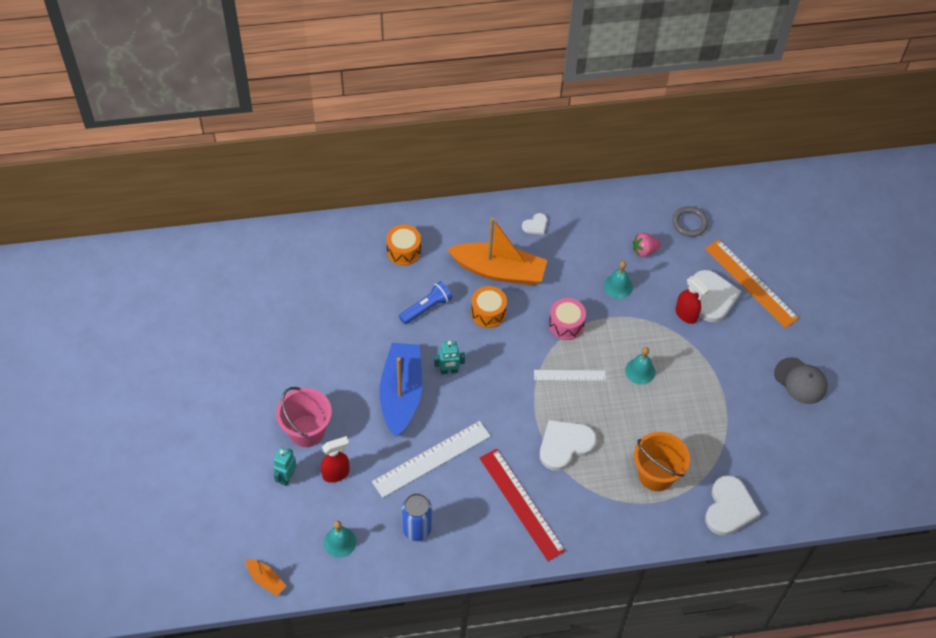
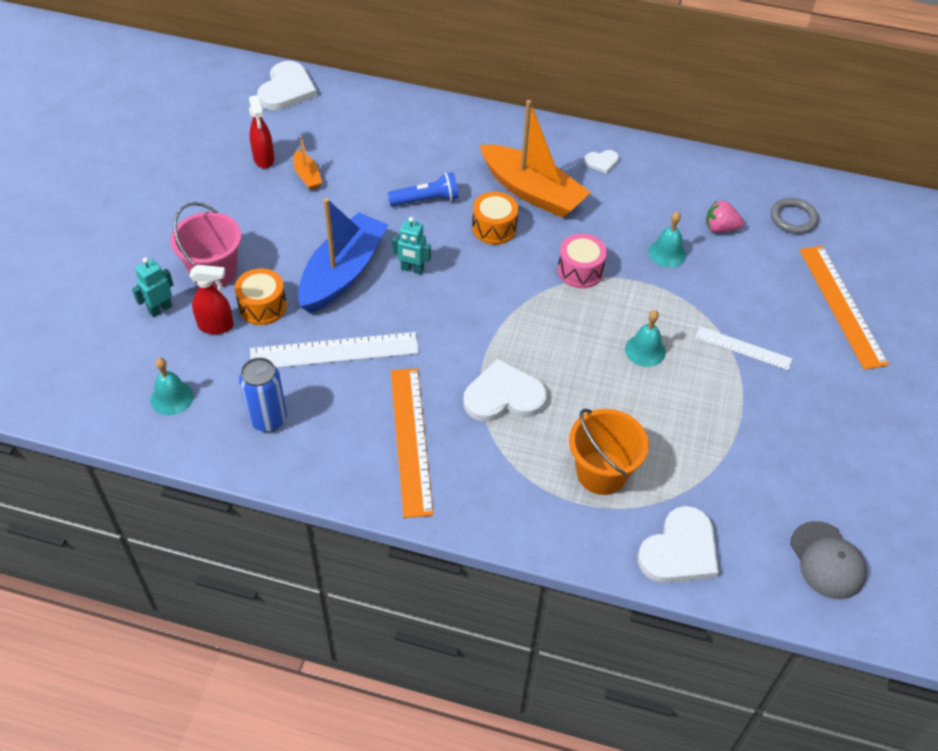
camera: 25 degrees right, 5 degrees down
(266, 580) = (63, 404): orange boat -> orange boat (307, 176)
(404, 251) = (435, 139): orange drum -> orange drum (262, 306)
(521, 504) = (410, 440): red ruler -> orange ruler
(569, 375) = (553, 324): white ruler -> white ruler (743, 348)
(686, 315) = (737, 311): red spray bottle -> red spray bottle (264, 159)
(712, 297) = (782, 304): white heart -> white heart (287, 89)
(800, 381) = (856, 437): grey cap -> grey cap (827, 560)

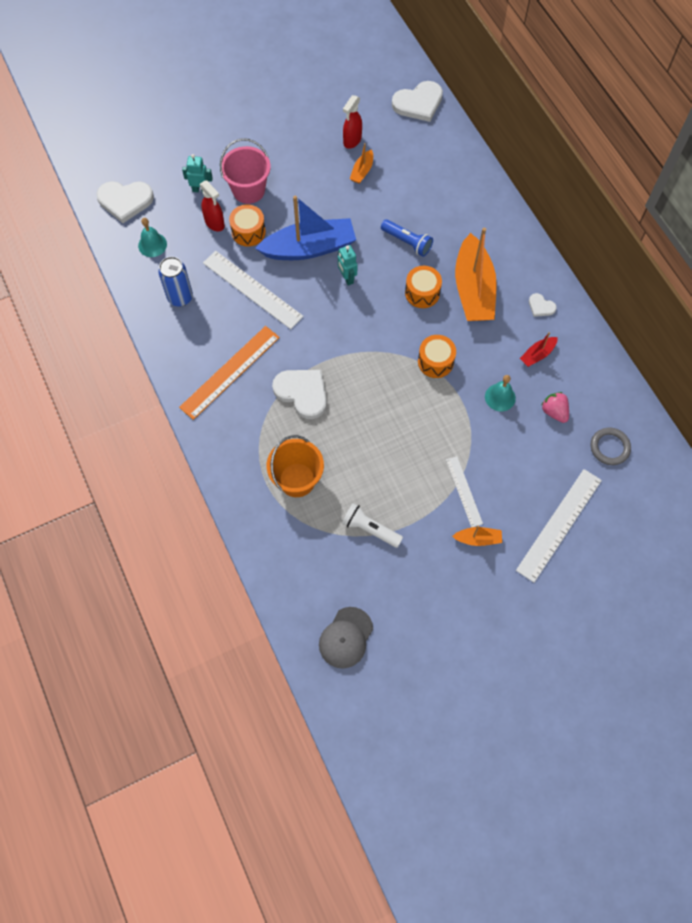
camera: 50 degrees right, 15 degrees up
(580, 271) = (435, 362): pink drum -> orange drum
(645, 350) = (408, 440): turquoise bell -> none
(649, 198) = (537, 354): none -> red boat
(680, 550) = (281, 555): white heart -> white heart (125, 201)
(718, 450) = (370, 529): none -> white flashlight
(805, 374) = (478, 539): none -> orange boat
(841, 305) = (559, 524): orange ruler -> white ruler

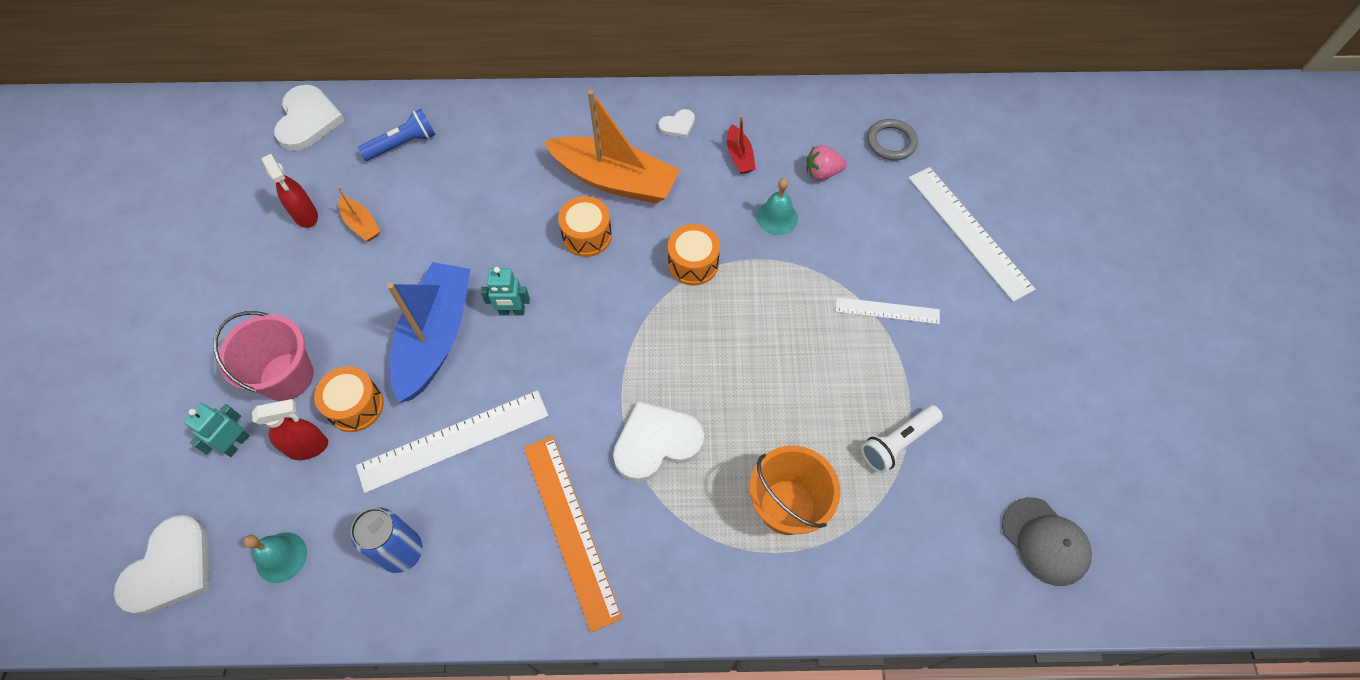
camera: 65 degrees left, 5 degrees down
(407, 242) = (503, 220): blue flashlight -> blue flashlight (402, 144)
(478, 539) = (957, 323): orange boat -> none

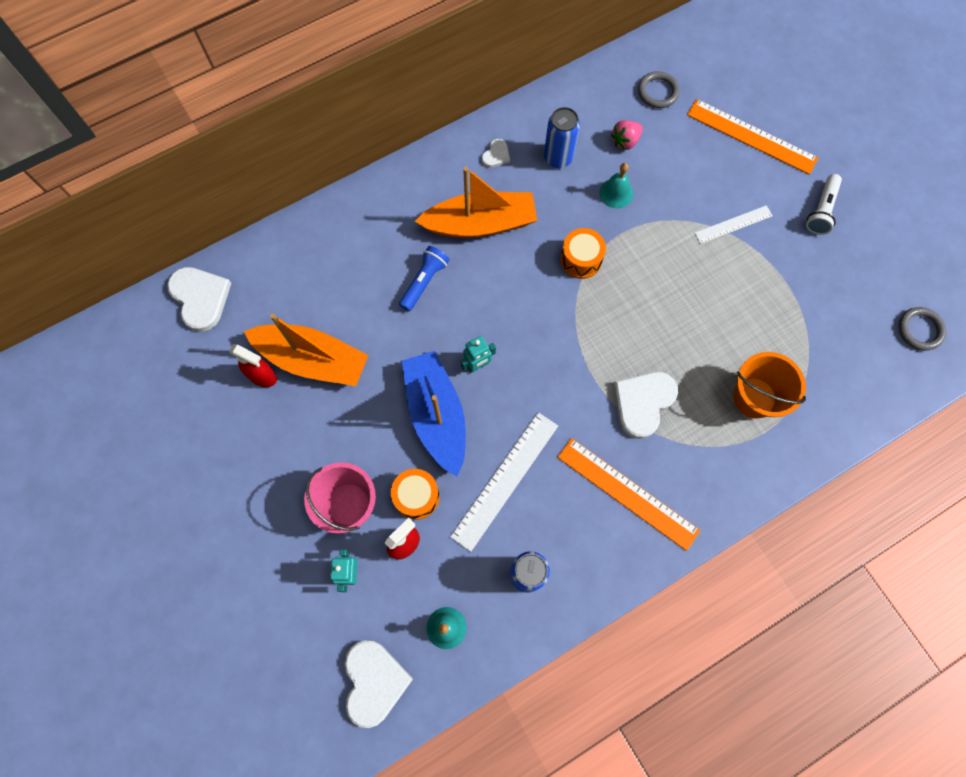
camera: 30 degrees left, 10 degrees up
(361, 224) = (313, 360): orange boat -> orange boat, size x2.26
(402, 144) = (294, 279): blue flashlight -> blue flashlight (424, 282)
(587, 235) = (490, 278): orange drum -> none
(739, 156) = (558, 158): red boat -> blue can
(898, 442) = (796, 314): white flashlight -> white flashlight (821, 210)
(968, 232) = (751, 137): white ruler -> orange ruler
(1045, 541) = (920, 330): grey cap -> grey ring

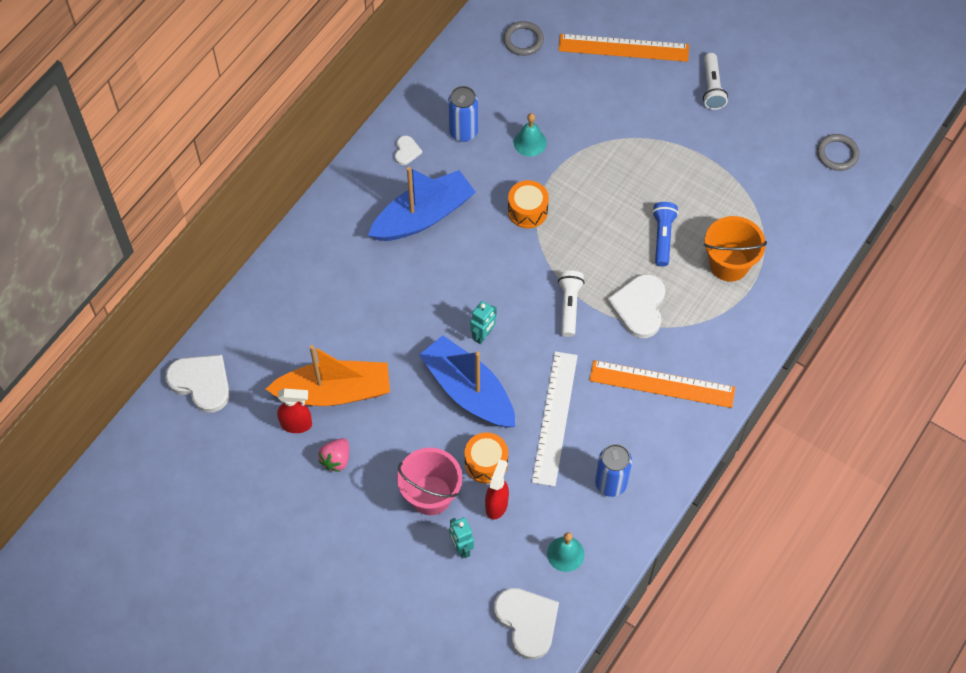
camera: 25 degrees left, 10 degrees down
(424, 282) = (399, 285): blue flashlight -> blue flashlight (663, 237)
(480, 224) = (423, 216): orange boat -> blue boat
(574, 372) = (569, 306): none -> white flashlight
(625, 141) = (516, 94): pink strawberry -> pink strawberry (336, 459)
(733, 224) = (643, 129): white ruler -> none

